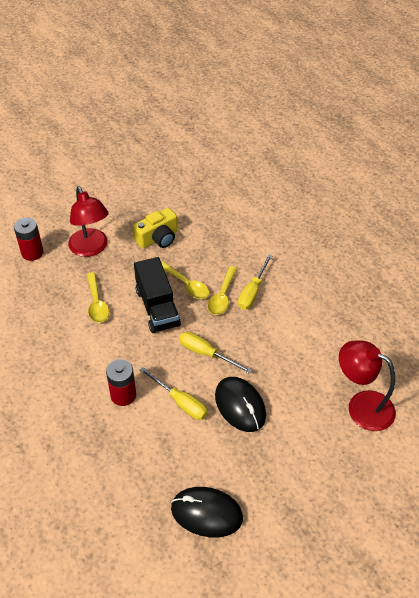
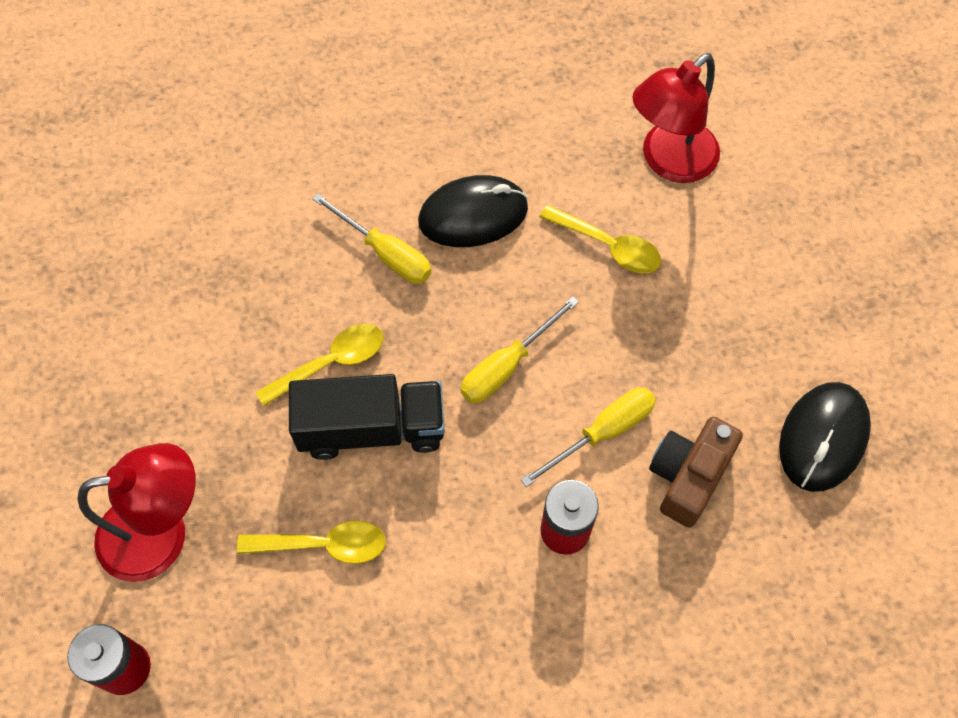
camera: 75 degrees left, 15 degrees up
(158, 238) = (183, 390): yellow camera -> none
(166, 446) = (688, 476): none -> brown camera
(222, 296) = (379, 306): yellow spoon -> yellow spoon (608, 246)
(240, 405) = (631, 337): black mouse -> black mouse (473, 215)

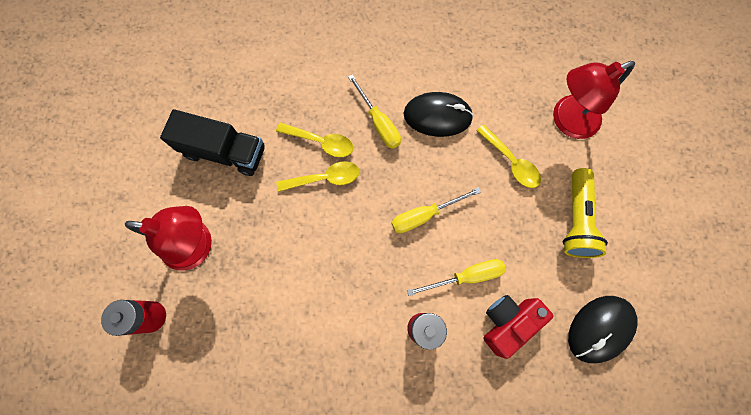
camera: 20 degrees right, 10 degrees up
(323, 545) = (282, 285): yellow spoon -> yellow spoon (320, 142)
(372, 428) = (333, 226): black truck -> black truck (224, 152)
(688, 476) = (508, 322): brown camera -> red camera
(733, 297) = (576, 219): none -> yellow flashlight

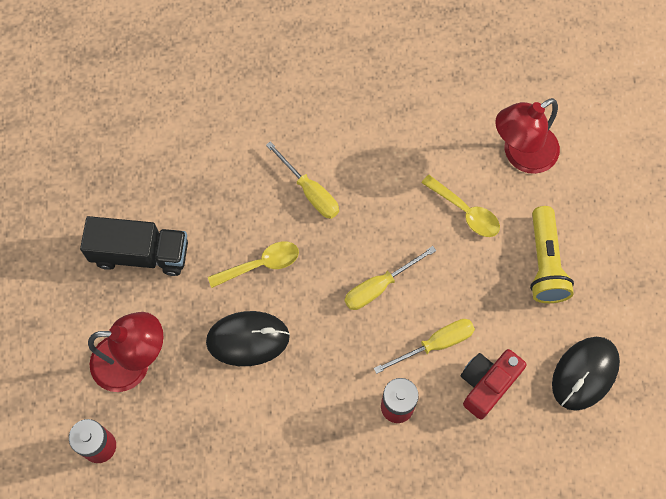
camera: 10 degrees left, 5 degrees down
(320, 142) = (248, 224): yellow spoon -> none
(437, 116) = (375, 173): black mouse -> black mouse (248, 339)

